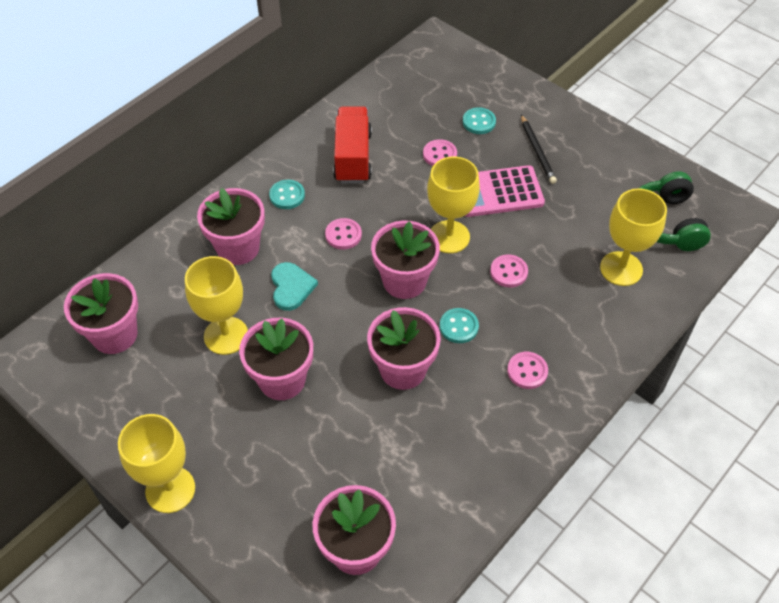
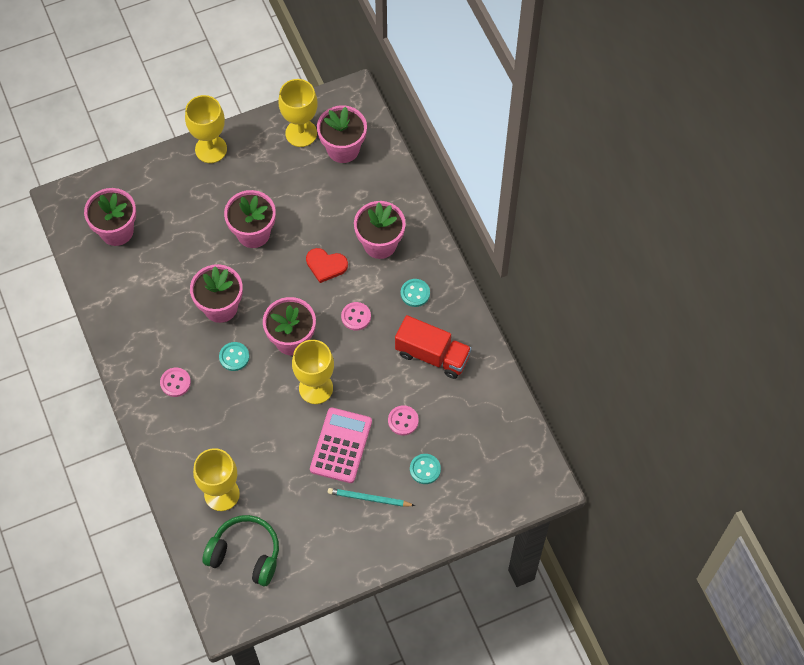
camera: 115 degrees right, 10 degrees up
(226, 335) = (306, 212): yellow goblet -> yellow goblet (301, 133)
(291, 287) = (326, 265): turquoise heart -> red heart
(508, 272) = (261, 413): pink button -> none
(537, 151) = (369, 499): black pencil -> turquoise pencil

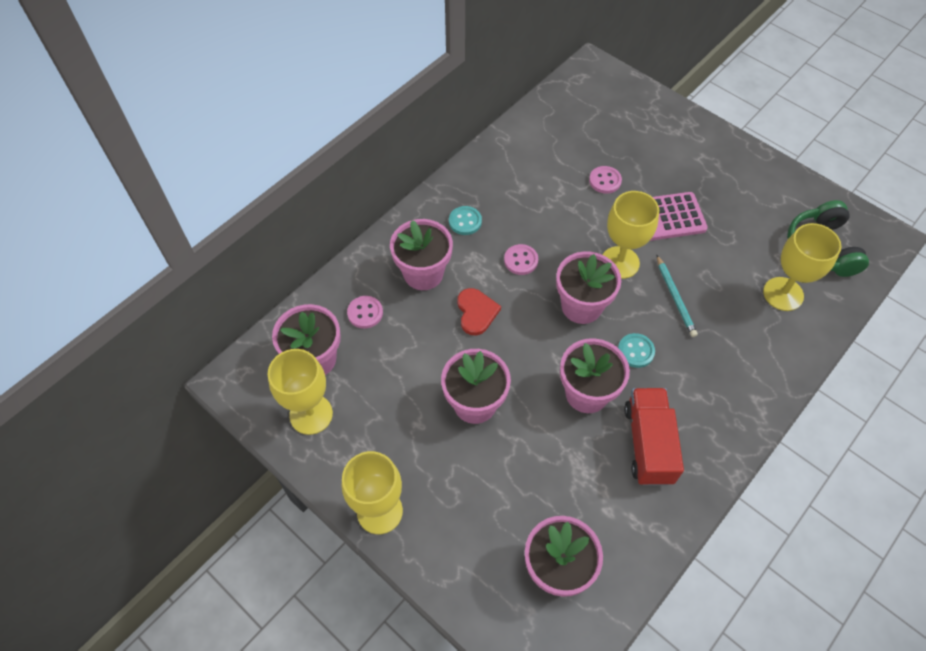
camera: 115 degrees left, 5 degrees down
(175, 383) = (702, 395): pink button -> pink button (365, 313)
(369, 499) = (696, 177): turquoise pencil -> turquoise pencil (675, 297)
(425, 469) = (639, 148): turquoise button -> none
(432, 355) = (524, 183): red truck -> red truck (648, 444)

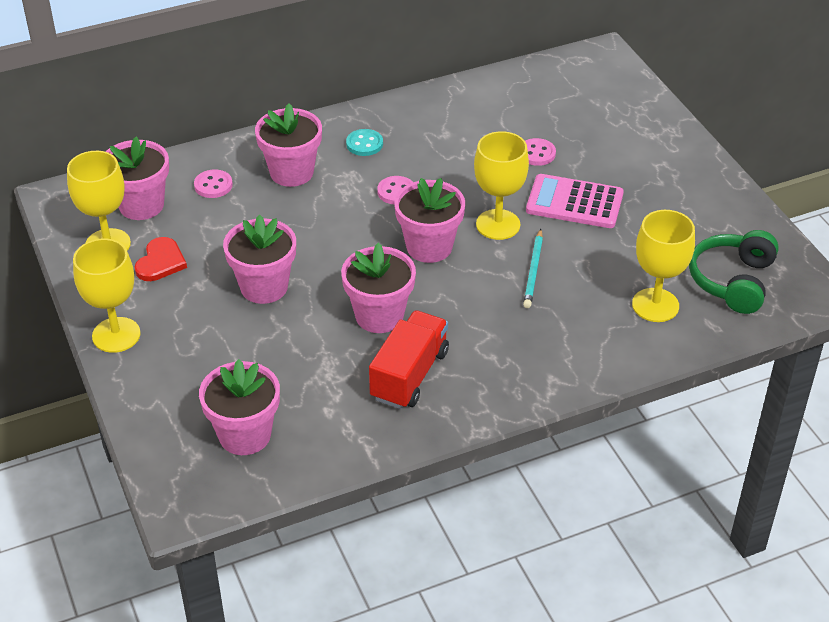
camera: 25 degrees right, 15 degrees down
(476, 312) = (320, 218): red heart -> red heart (160, 262)
(635, 351) = (456, 300): turquoise button -> none

